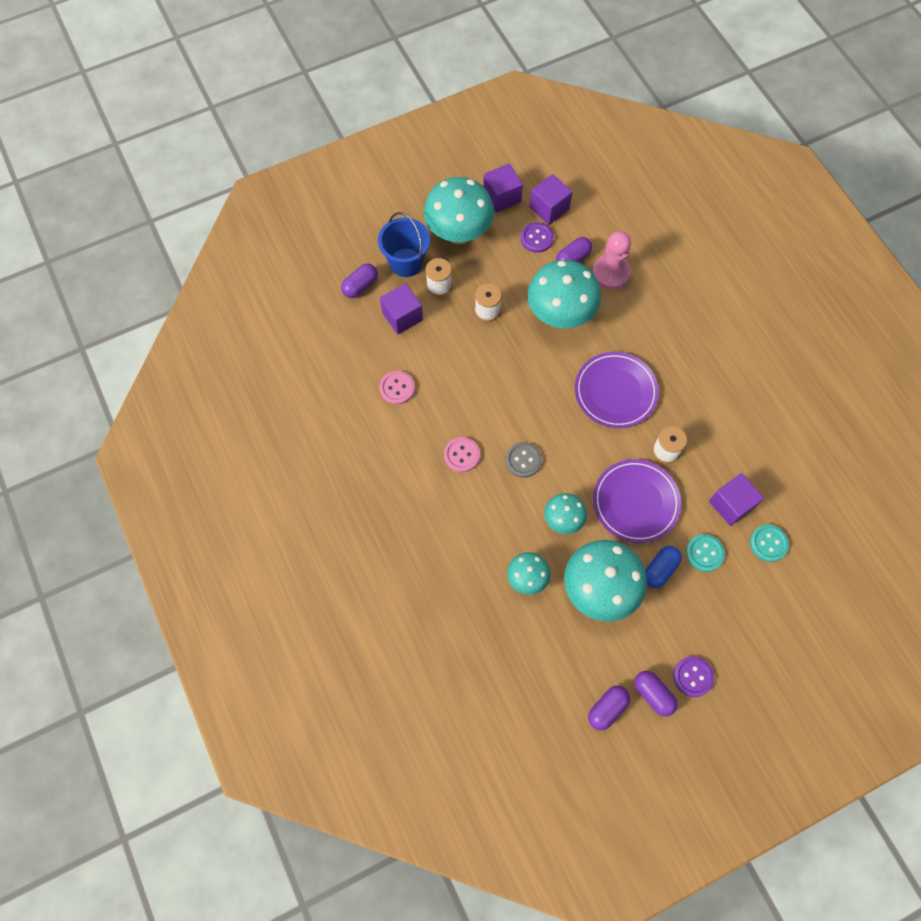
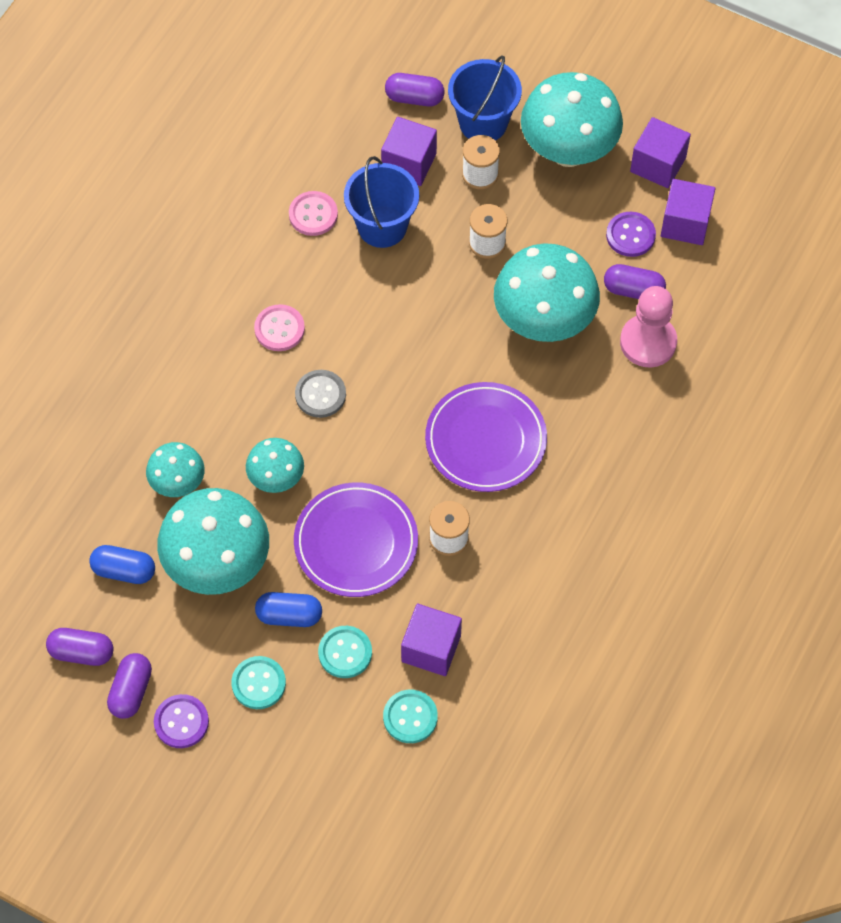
camera: 55 degrees right, 5 degrees down
(434, 357) = (382, 226): none -> blue bucket
(566, 648) = (124, 571): none -> blue capsule
(694, 615) = (258, 683): none -> turquoise button

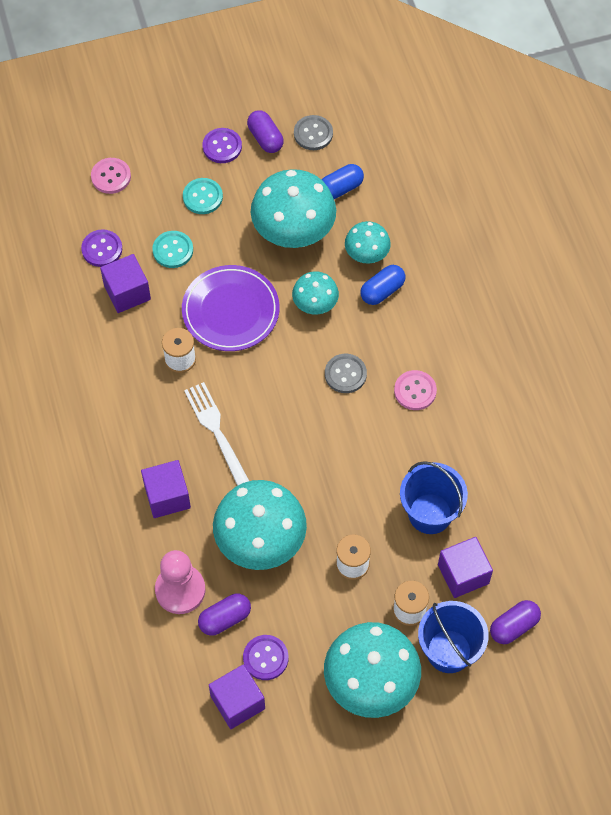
camera: 135 degrees right, 0 degrees up
(82, 652) = (313, 134): purple capsule -> grey button
(289, 615) = (224, 242): blue capsule -> blue capsule (382, 291)
(313, 214) = (481, 481): pink button -> pink button (111, 176)
(410, 717) = (102, 249): turquoise button -> purple button
(485, 440) = (218, 435): purple plate -> white fork
(658, 164) = (300, 732): purple cube -> purple cube (167, 496)

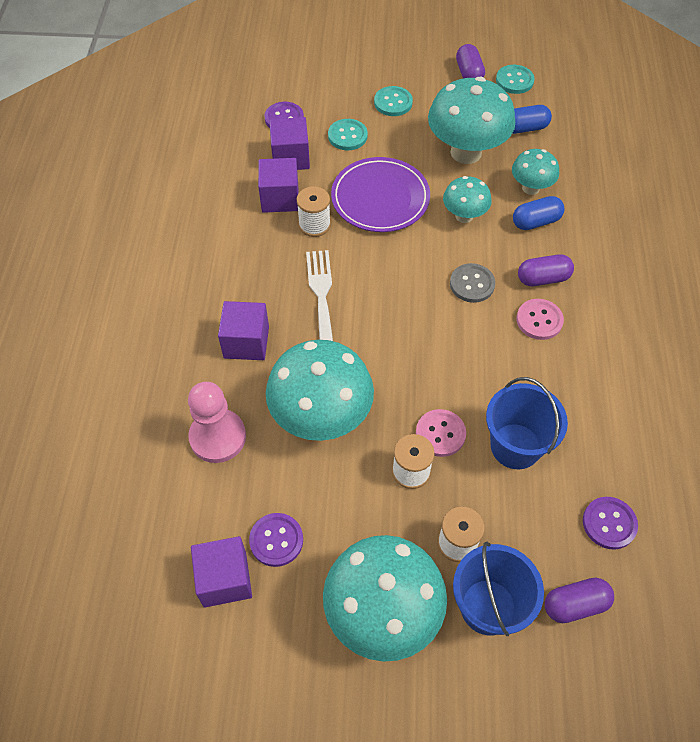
camera: 20 degrees right, 5 degrees down
(111, 176) = (318, 67): pink button -> pink button (440, 434)
(222, 146) = (427, 70): purple button -> purple button (609, 523)
(225, 618) = (251, 482): purple capsule -> purple capsule (543, 278)
(313, 134) = (514, 80): grey button -> turquoise button
(463, 574) = (532, 523): purple cube -> purple cube (280, 198)

